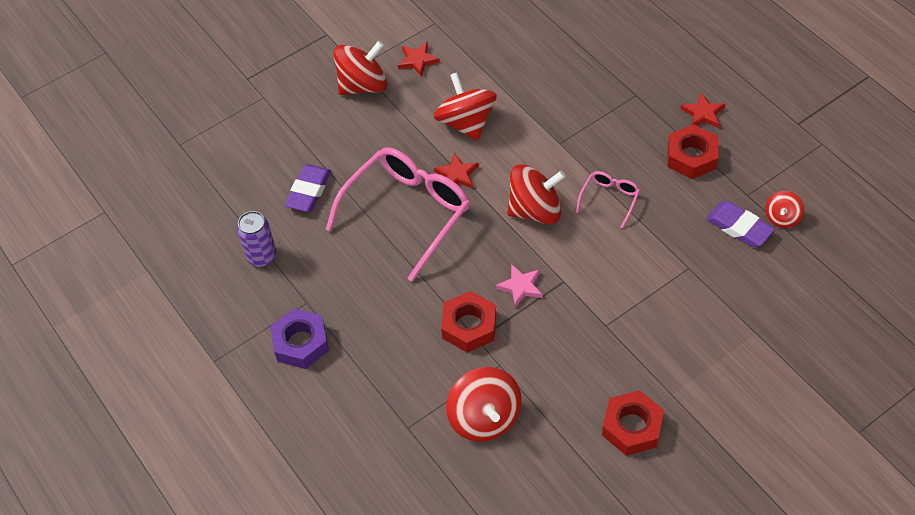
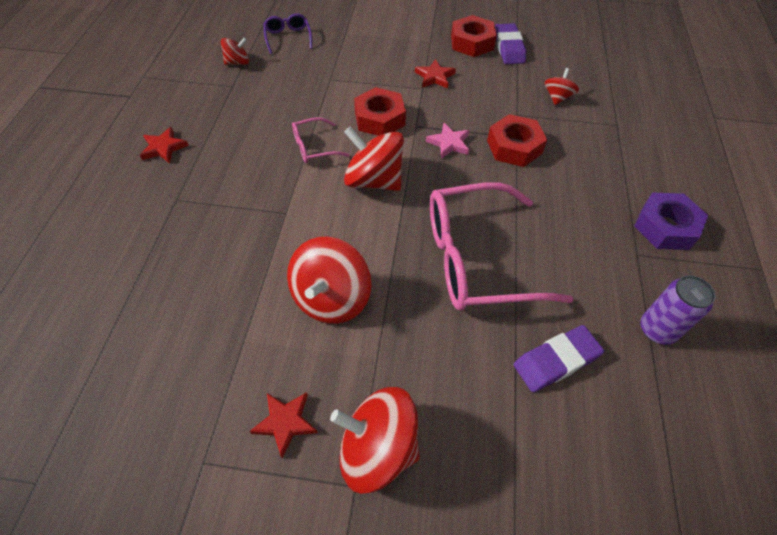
camera: 140 degrees left, 0 degrees up
(457, 175) = (398, 256): red star -> red star (435, 77)
(484, 418) = (557, 97): red spinning top -> red spinning top, size x0.53
(691, 157) = (221, 129): red nut -> red nut (379, 119)
(739, 227) = (268, 75): purple eraser -> purple eraser (509, 48)
(791, 280) = (288, 37): none -> purple glasses

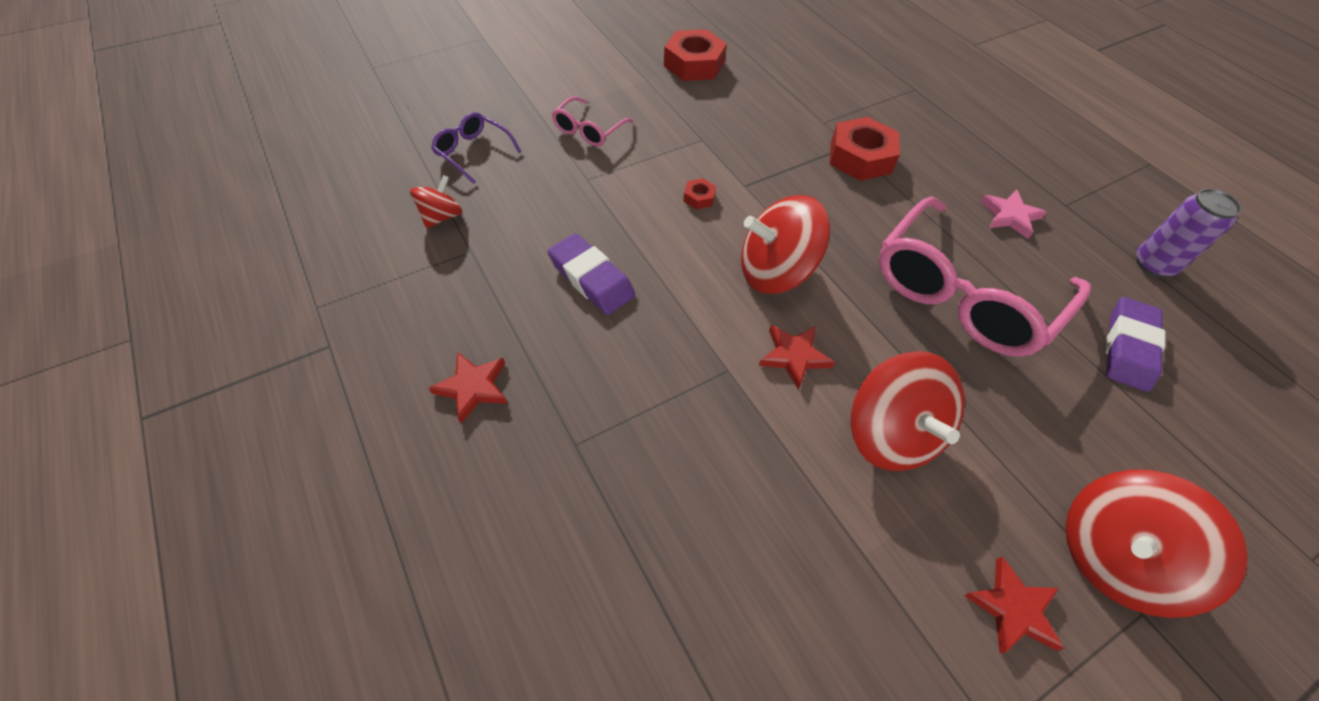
camera: 40 degrees left, 0 degrees up
(314, 147) = (666, 272): pink glasses -> pink glasses (588, 130)
(379, 119) = (699, 198): red nut -> red nut, size x0.45
(435, 77) = (700, 120): red star -> red star (794, 356)
(449, 143) = (799, 186): pink star -> pink star (1009, 216)
(509, 48) = (736, 54): purple eraser -> purple eraser (591, 278)
(557, 97) = (838, 86): red spinning top -> none
(665, 227) = (1055, 166): purple nut -> none

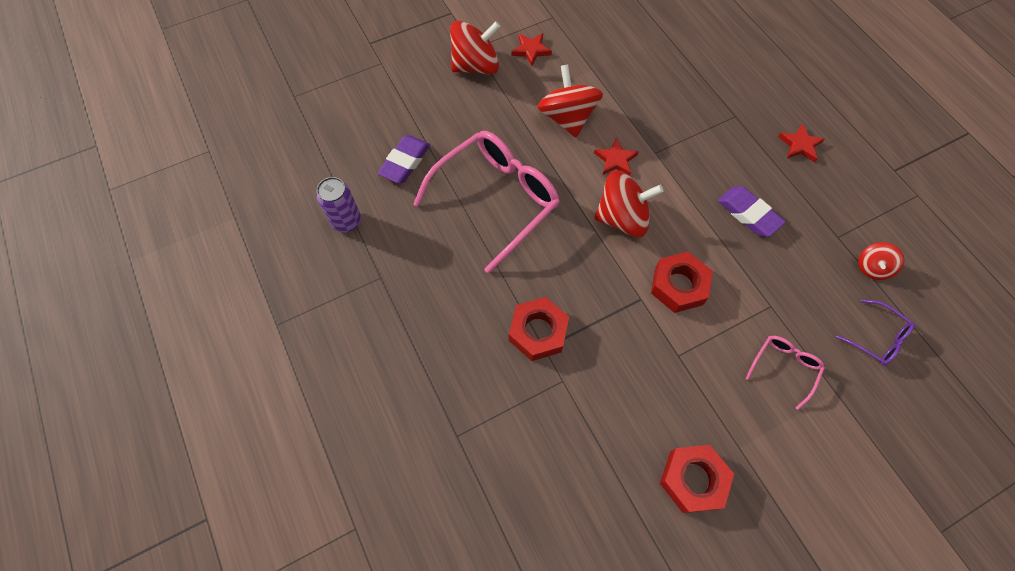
camera: 175 degrees left, 10 degrees up
(699, 198) = (678, 286): red nut -> red nut, size x2.22
(1009, 216) = (433, 266): pink star -> none

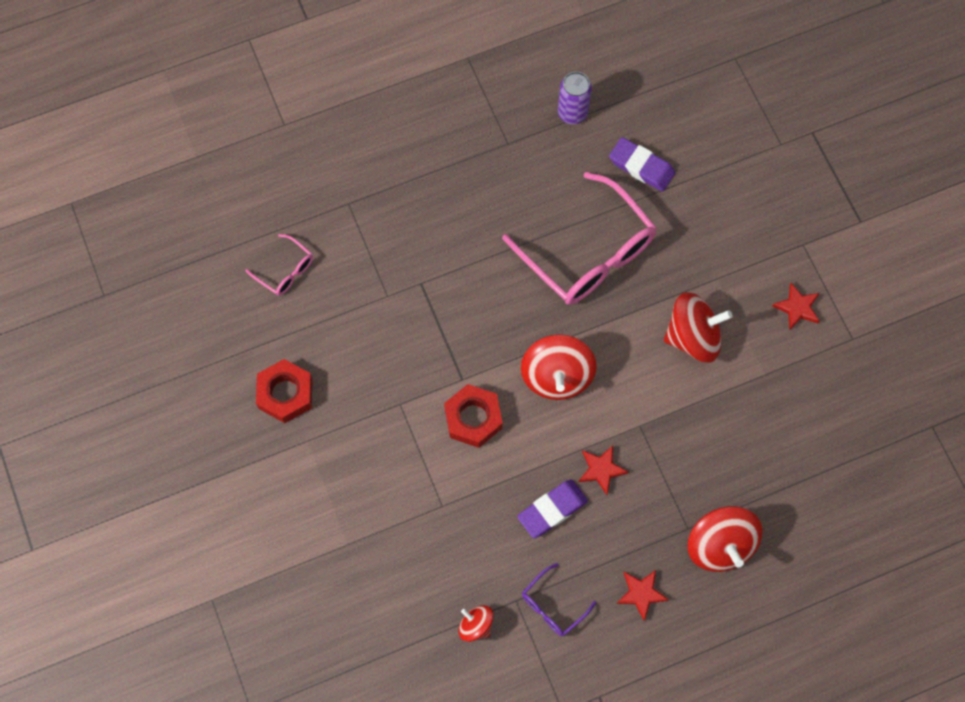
camera: 95 degrees right, 5 degrees up
(476, 66) = (773, 244): red spinning top -> red spinning top (720, 545)
(538, 332) = (437, 279): red nut -> none
(615, 160) = (632, 381): red star -> red star (601, 469)
(784, 367) = (377, 501): pink glasses -> pink glasses (285, 271)
(877, 338) = (397, 603): purple glasses -> purple glasses (552, 606)

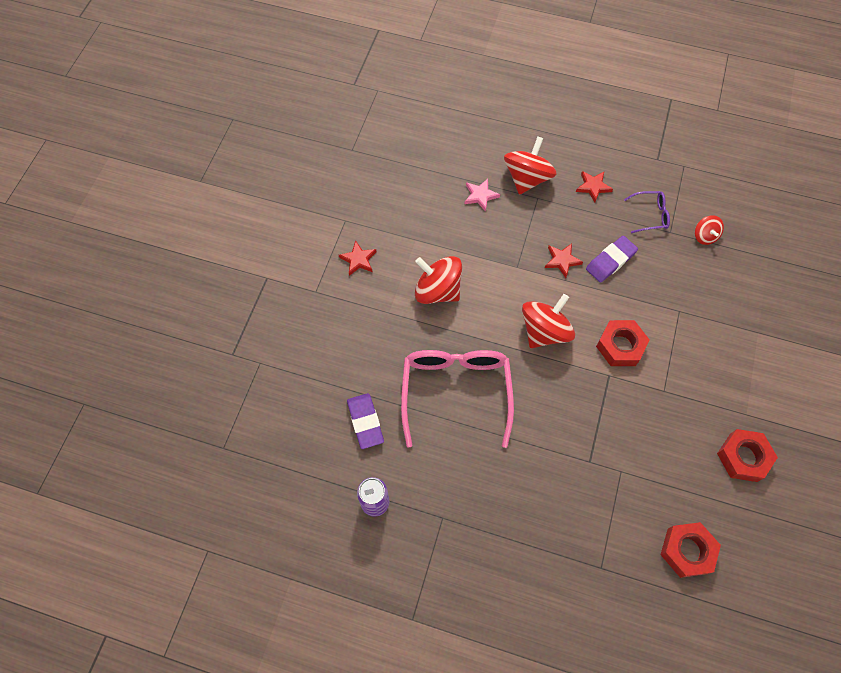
camera: 140 degrees left, 5 degrees down
(285, 271) = (687, 551): pink glasses -> red nut
(552, 510) = (610, 261): purple eraser -> purple eraser turned 45 degrees counterclockwise
(748, 481) = (480, 196): none -> pink star

